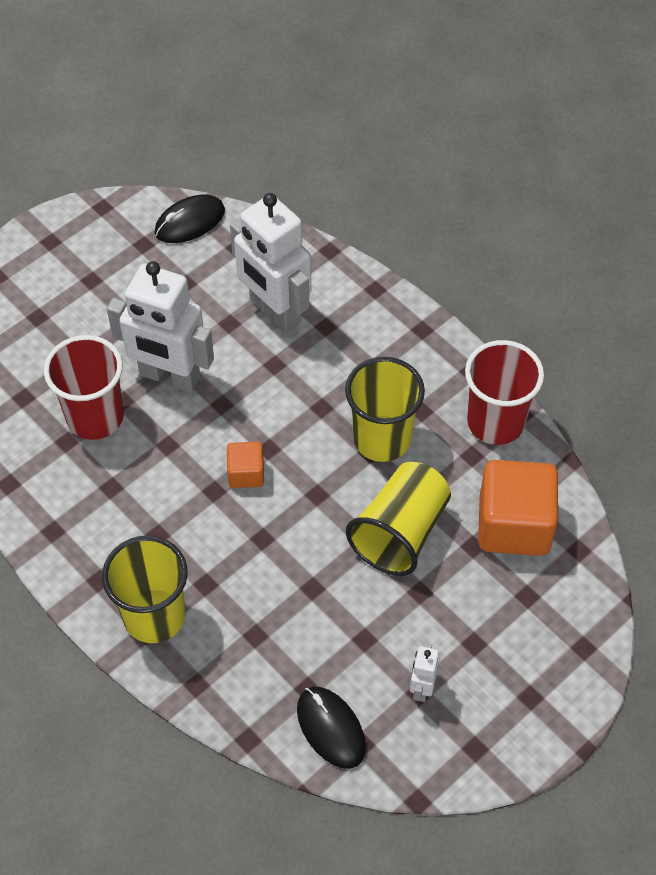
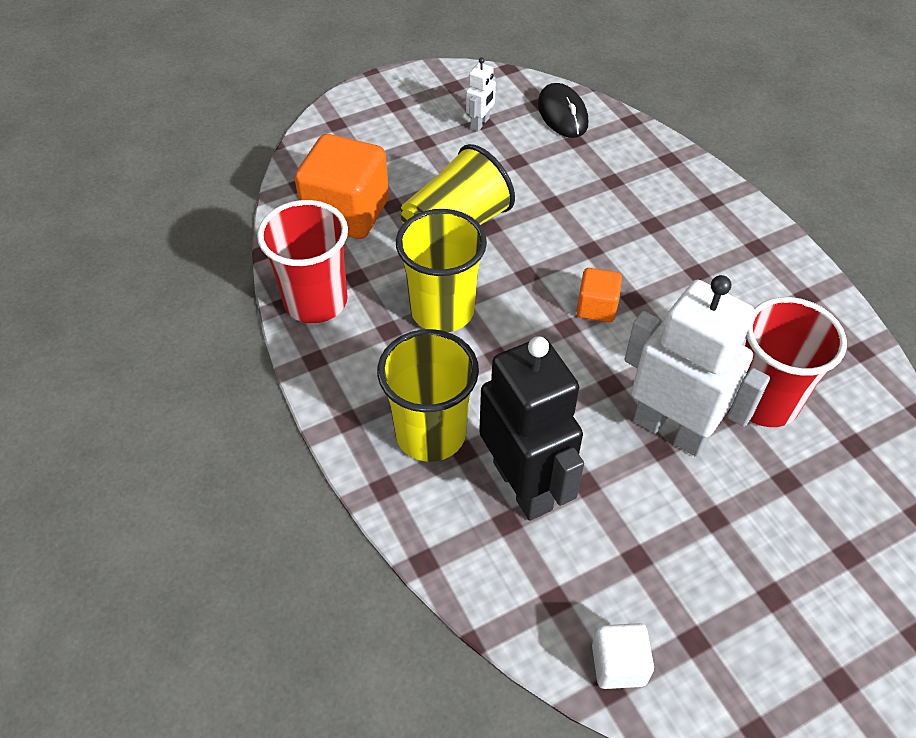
camera: 165 degrees left, 5 degrees down
(154, 616) = (704, 209): yellow cup -> yellow cup (430, 434)
(190, 222) = (618, 664): black mouse -> white cube
(274, 311) = (523, 485): white robot -> black robot

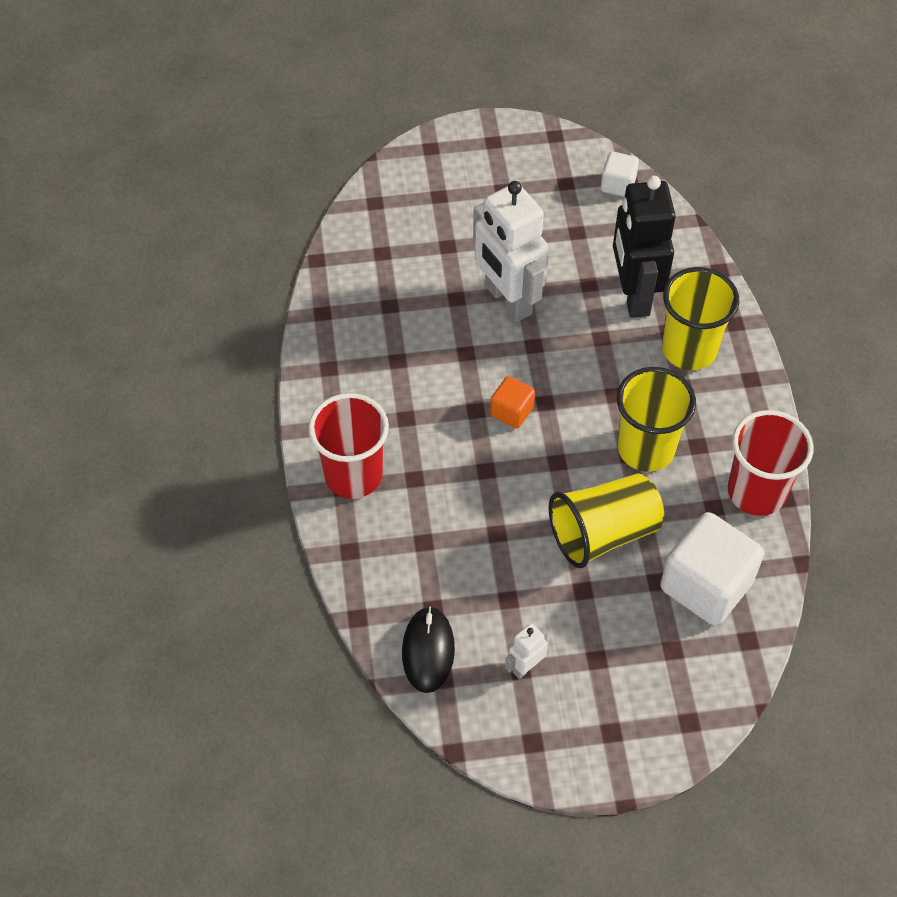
camera: 160 degrees left, 5 degrees up
(347, 213) = (706, 585): orange cube -> white cube
(764, 401) = (425, 299): red cup -> red cup (353, 475)

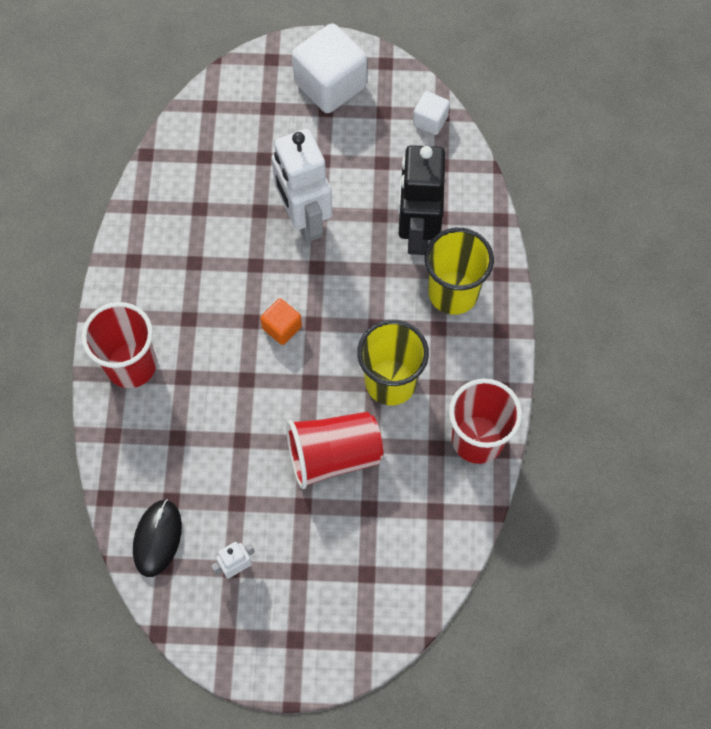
camera: 10 degrees right, 10 degrees up
(603, 533) = (333, 456): yellow cup -> red cup
(706, 585) = (410, 519): white cube -> white cube (330, 85)

